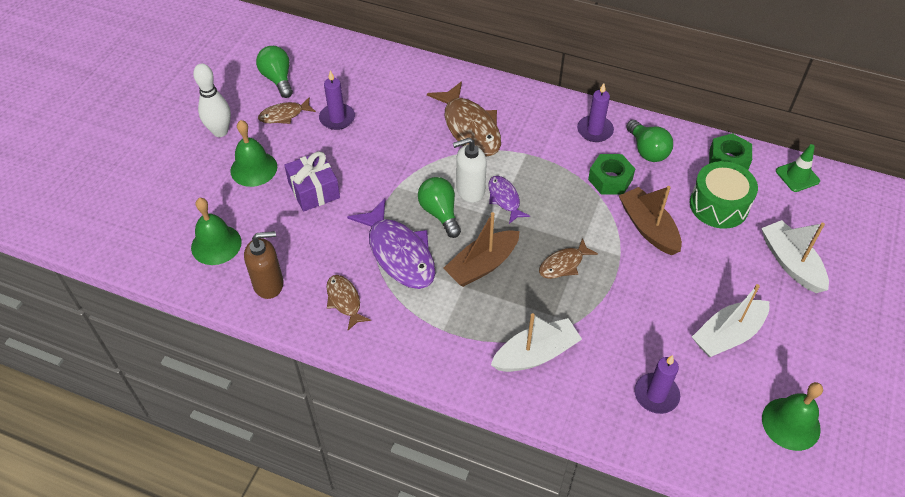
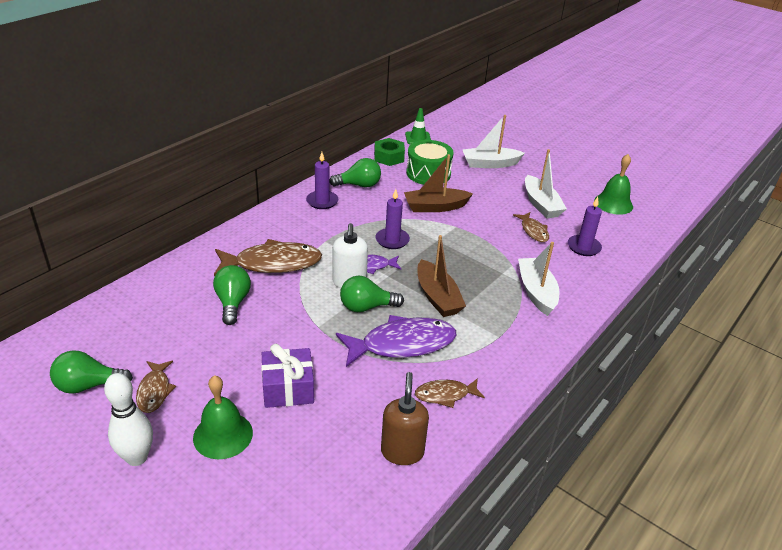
camera: 75 degrees left, 15 degrees down
(216, 244) = (323, 492): green bell -> none
(337, 118) = (193, 348): purple candle -> purple candle (392, 240)
(402, 121) = (233, 303): none -> green light bulb
(563, 264) = (454, 255): brown fish -> brown fish (533, 231)
(610, 179) = (378, 209): green nut -> none

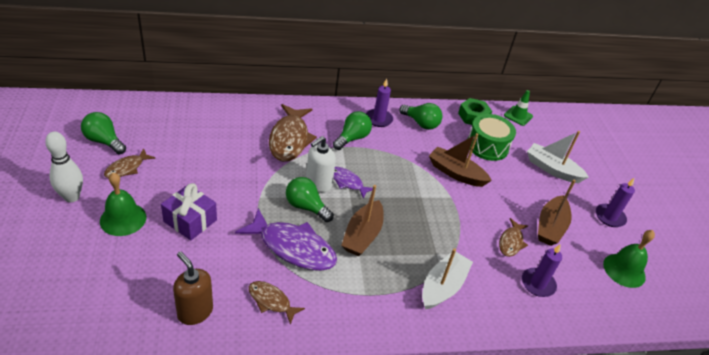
camera: 40 degrees right, 5 degrees up
(233, 303) = (233, 147): green light bulb -> green light bulb (352, 138)
(273, 263) = (289, 139): brown fish -> brown fish turned 60 degrees clockwise
(392, 240) = (388, 175): purple candle -> purple candle (609, 217)
(402, 451) = (195, 312): brown soap dispenser -> brown soap dispenser turned 90 degrees counterclockwise
(541, 204) = (550, 227): white boat -> brown boat

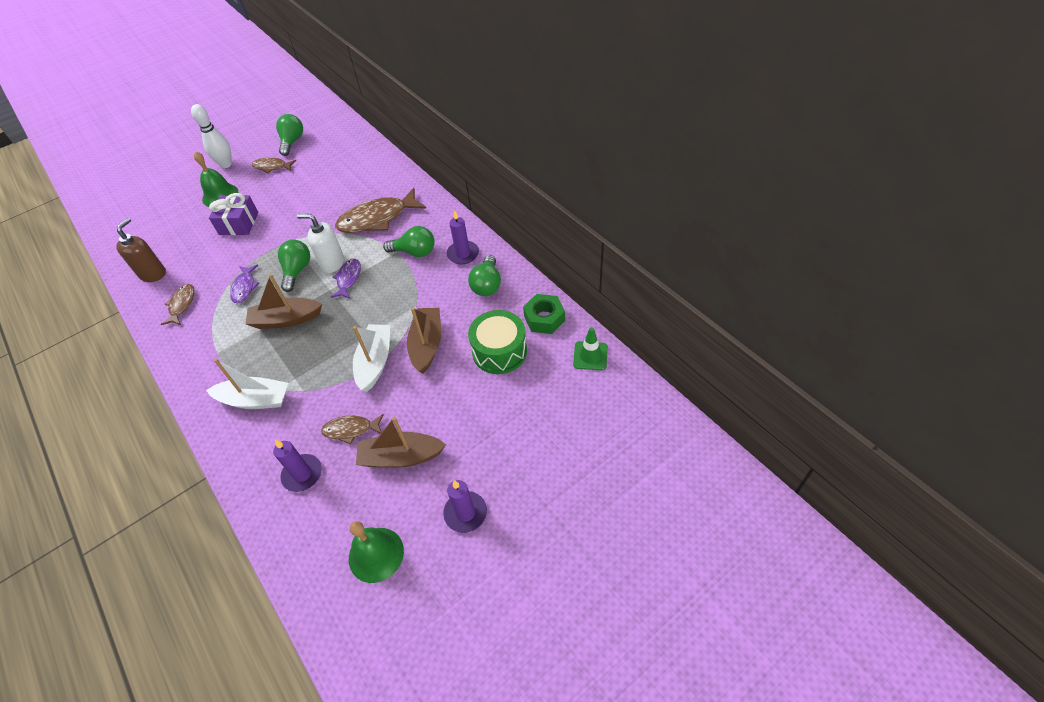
camera: 70 degrees right, 10 degrees up
(293, 248) = (244, 287): purple fish -> purple fish, size x0.54
(552, 169) = (510, 425): white boat -> white boat (375, 362)

